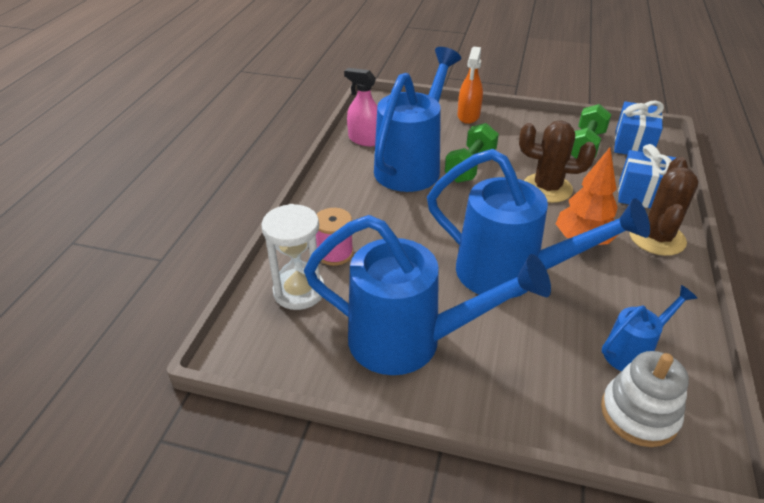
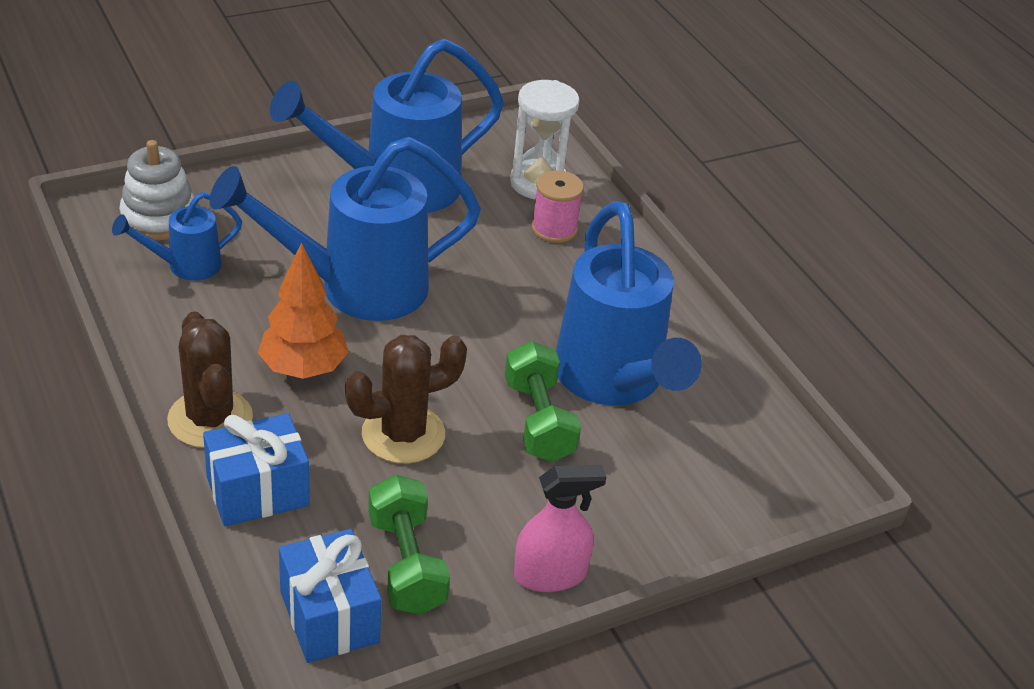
camera: 135 degrees right, 0 degrees up
(365, 140) = (727, 395): pink spray bottle -> pink spray bottle (550, 574)
(468, 116) = (650, 536): orange spray bottle -> none
(633, 351) = (185, 266): blue watering can -> blue watering can turned 45 degrees clockwise

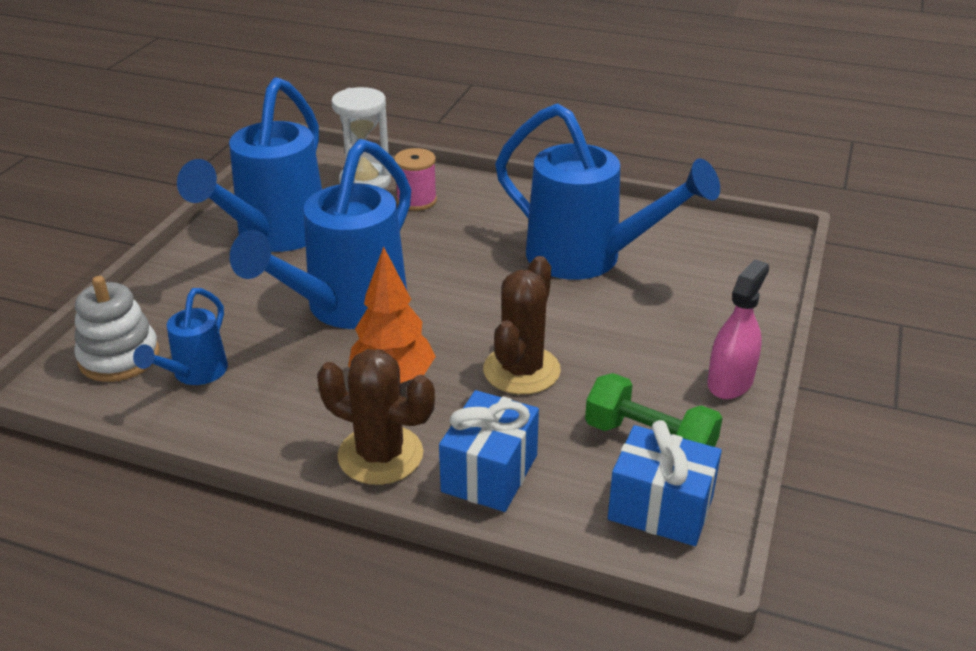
camera: 40 degrees left, 5 degrees down
(539, 421) = (584, 307): green dumbbell -> none

